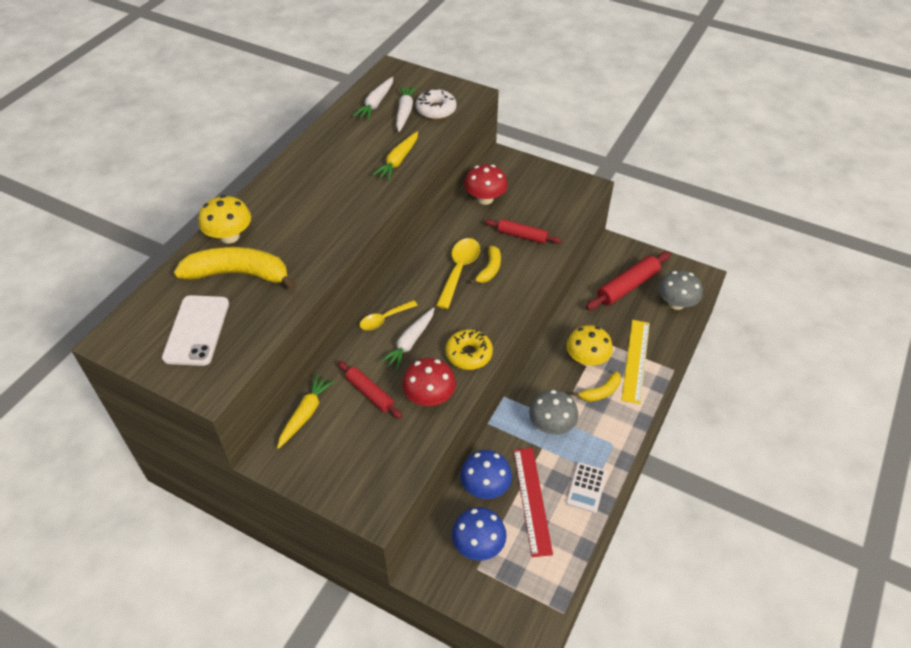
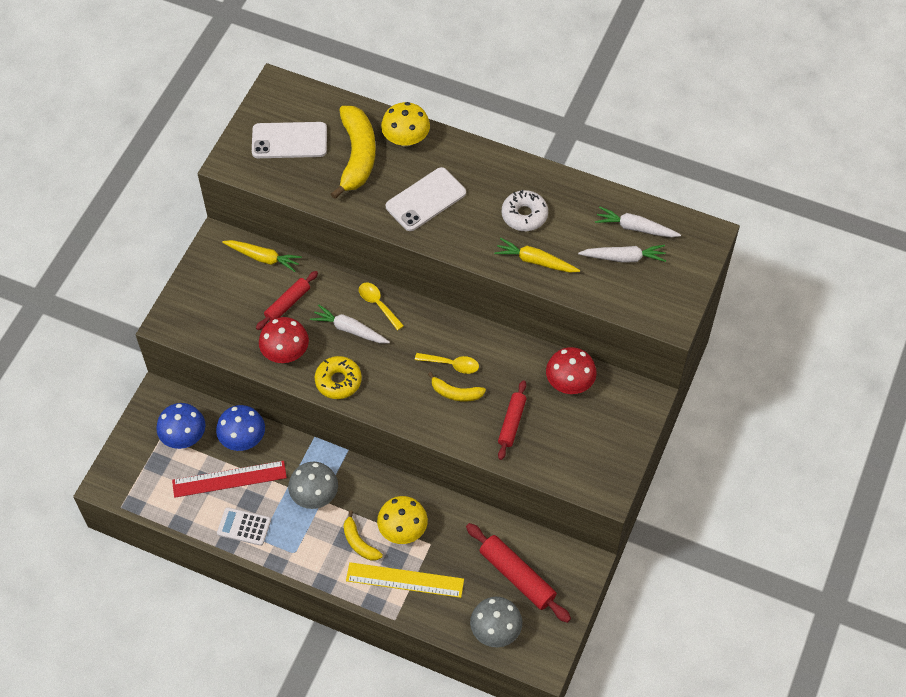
camera: 85 degrees right, 10 degrees up
(310, 226) = (425, 199): none -> white phone
(436, 110) = (633, 288): white donut -> white donut (524, 215)
(459, 270) = (452, 364): yellow spoon -> yellow spoon, size x0.65

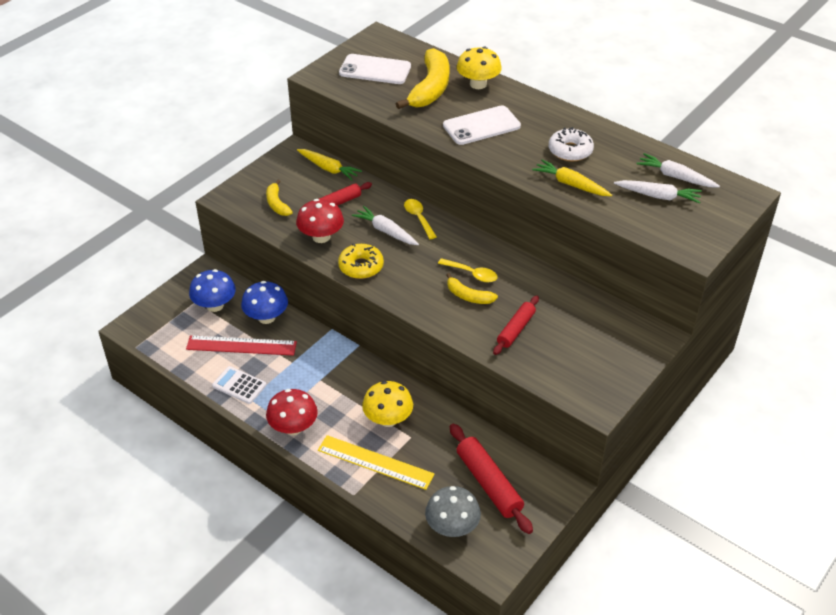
camera: 15 degrees right, 15 degrees down
(314, 495) = (314, 374): grey mushroom -> none
(359, 542) = (342, 421): yellow banana -> yellow banana (277, 204)
(569, 382) = (582, 309): red mushroom -> red mushroom (293, 427)

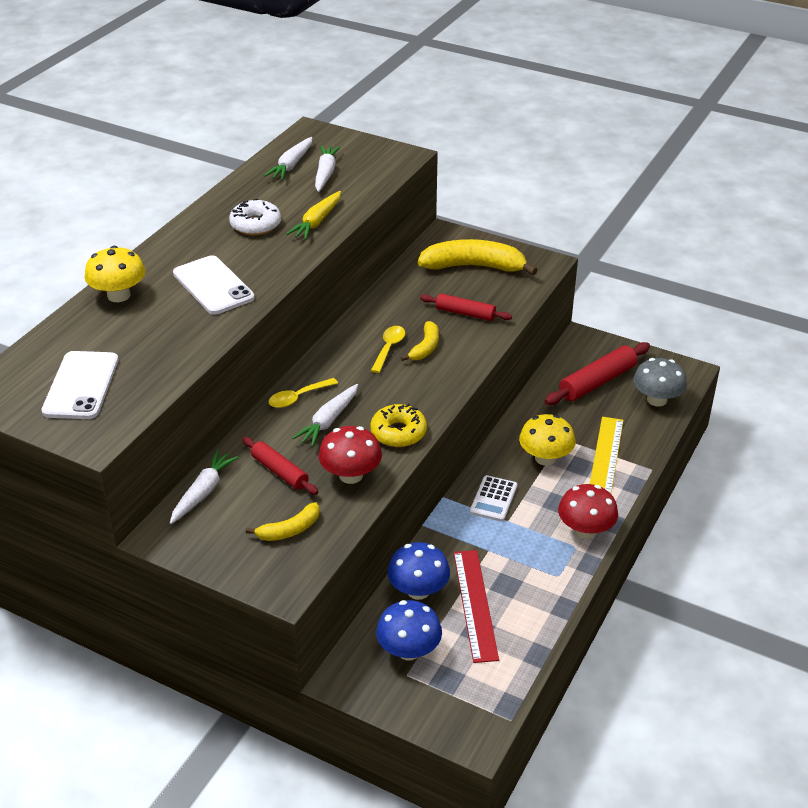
camera: 100 degrees left, 5 degrees down
(239, 385) = (541, 591): white calculator -> white calculator (493, 499)
(328, 169) = (203, 492): yellow carrot -> white carrot
(430, 88) = (129, 332): yellow banana -> yellow banana (474, 266)

